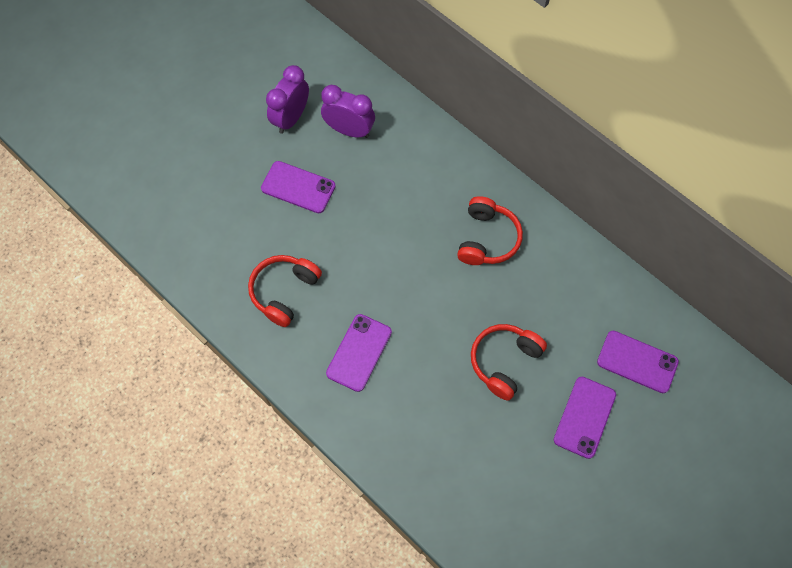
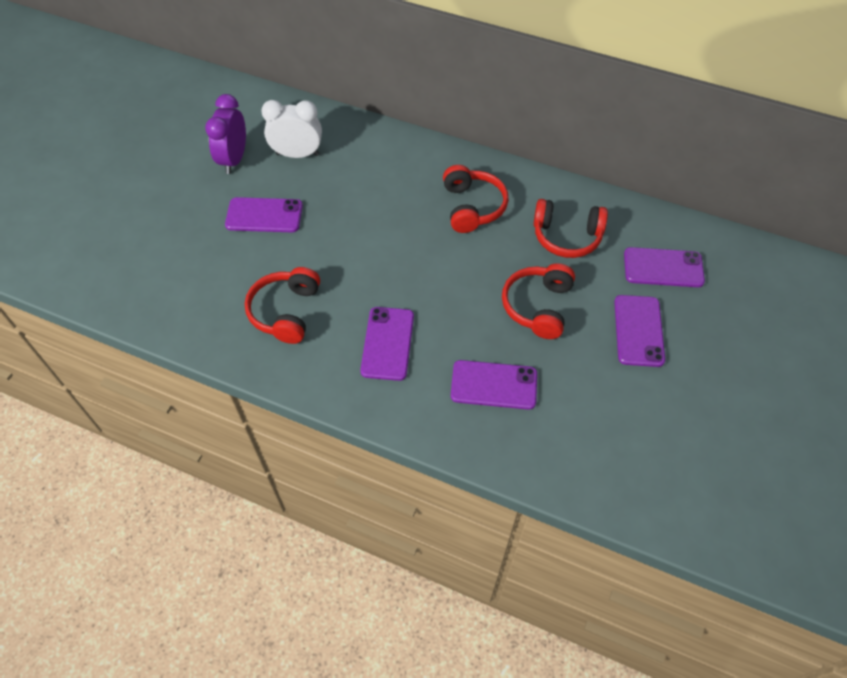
camera: 20 degrees left, 10 degrees down
(349, 130) = (297, 154): purple clock -> white clock
(434, 424) = (494, 385): none -> purple phone
(561, 299) = (566, 236): none -> red headphones

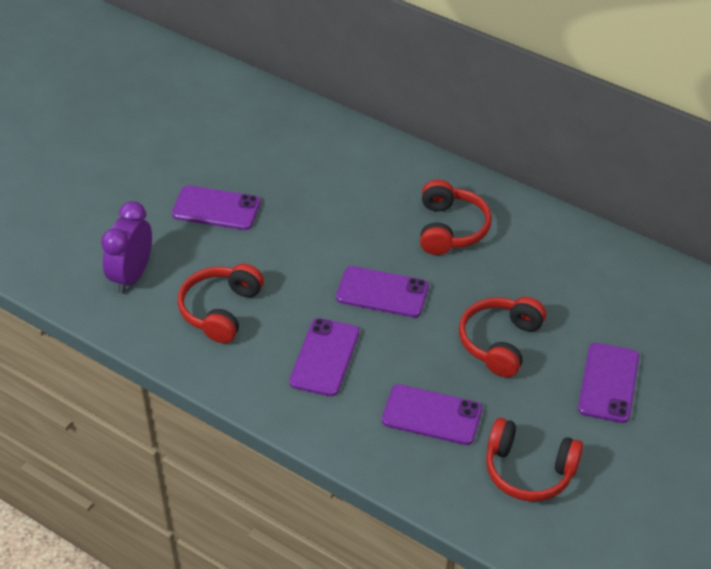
camera: 10 degrees right, 10 degrees down
(234, 159) = (194, 145): purple clock -> purple clock (132, 276)
(297, 154) = (265, 148): white clock -> none
(566, 236) = (551, 274): red headphones -> red headphones (529, 470)
(663, 268) = (654, 321): purple phone -> purple phone (382, 292)

